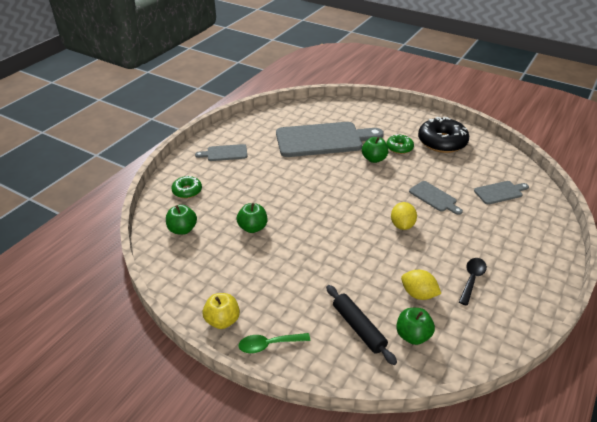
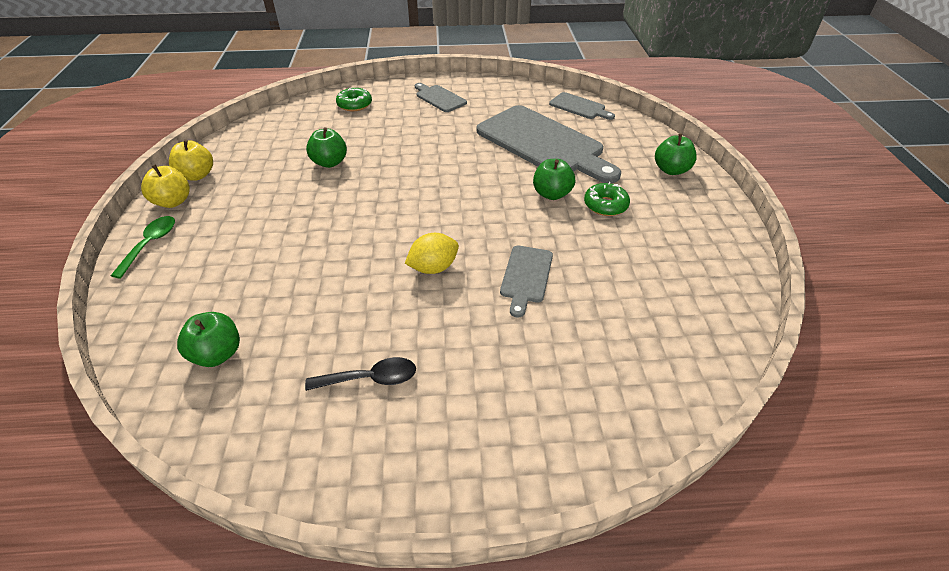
camera: 55 degrees right, 5 degrees up
(182, 229) = (293, 126): green apple -> green apple (671, 170)
(197, 298) = (197, 175): none -> yellow apple
(269, 345) = (150, 244): green spoon -> green spoon turned 60 degrees clockwise
(359, 328) = (208, 300): black rolling pin -> none
(418, 294) = (301, 332): yellow lemon -> none
(442, 142) = (674, 238): black donut -> none
(500, 192) = (619, 345): grey cutting board -> grey cutting board (579, 107)

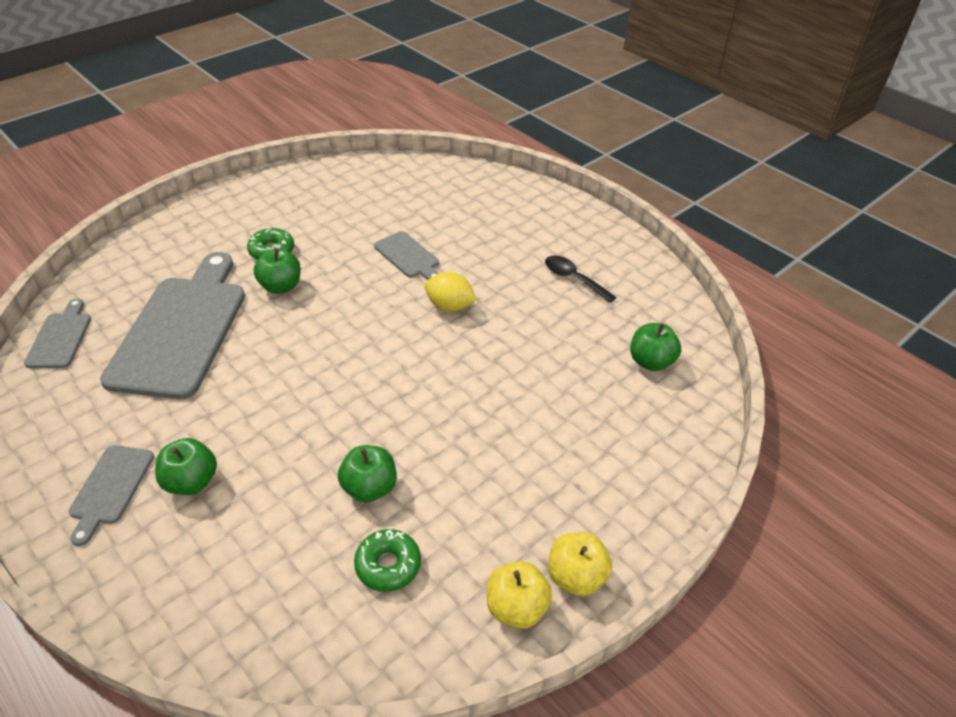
camera: 130 degrees left, 0 degrees up
(150, 244) = (637, 522): green spoon -> none
(354, 105) = (197, 580): green donut -> green donut (388, 565)
(526, 276) = (408, 256): grey cutting board -> grey cutting board turned 75 degrees clockwise
(671, 170) = (176, 233): green apple -> green apple (191, 482)

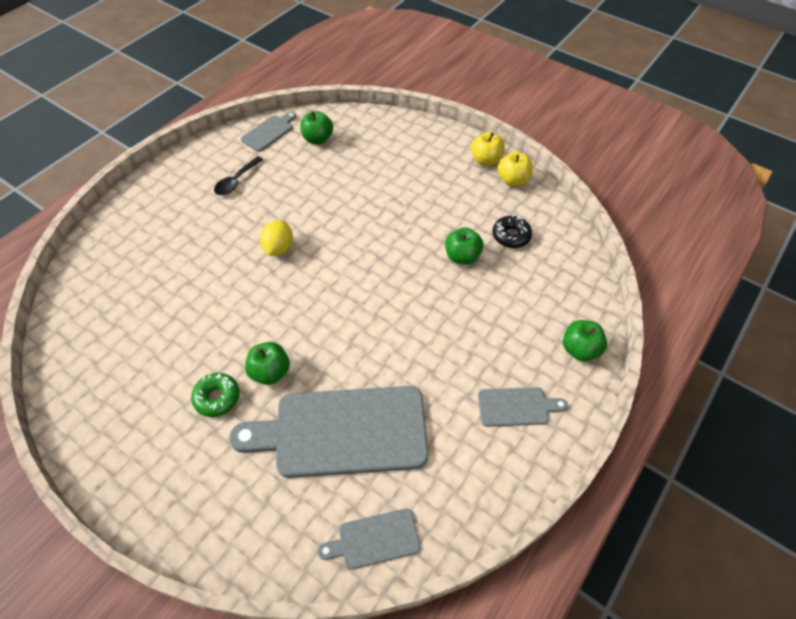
camera: 100 degrees left, 10 degrees up
(191, 482) = (493, 357): green apple -> green apple (580, 349)
(388, 565) = (511, 236): green donut -> black donut
(408, 256) = (217, 287): grey cutting board -> grey cutting board (269, 132)

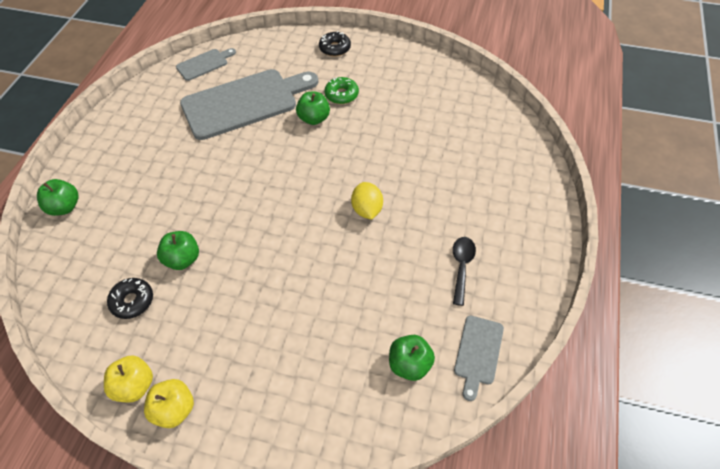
camera: 160 degrees right, 0 degrees up
(171, 494) = (335, 48): none -> black donut
(516, 407) = (120, 151): grey cutting board -> none

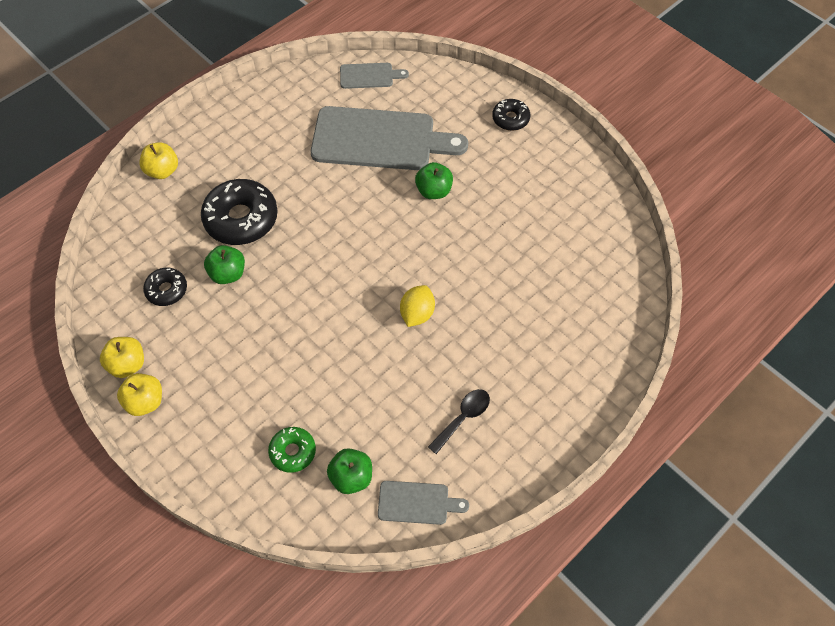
camera: 30 degrees right, 5 degrees up
(65, 207) = (162, 171): green apple -> yellow apple
(165, 211) = (241, 219): none -> black donut
(341, 95) = (479, 177): green donut -> green donut (293, 452)
(478, 353) = (417, 503): grey cutting board -> grey cutting board turned 135 degrees counterclockwise

